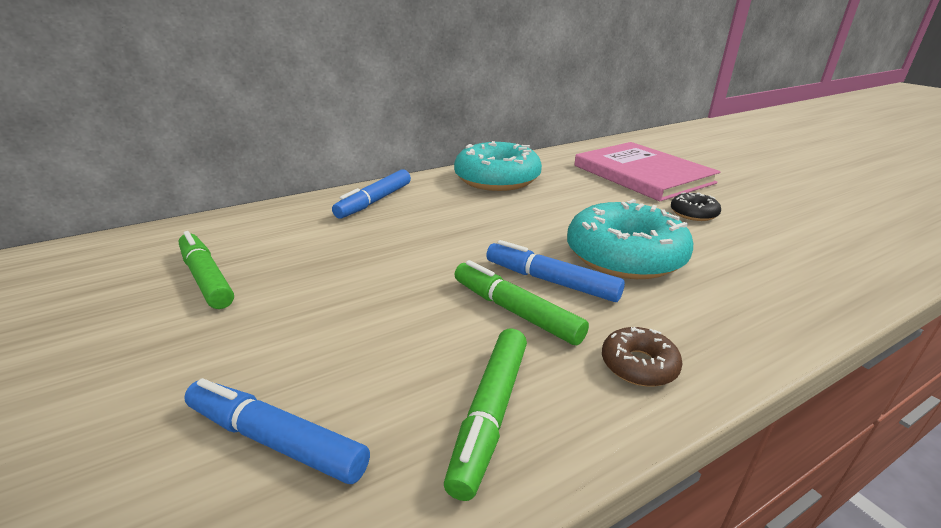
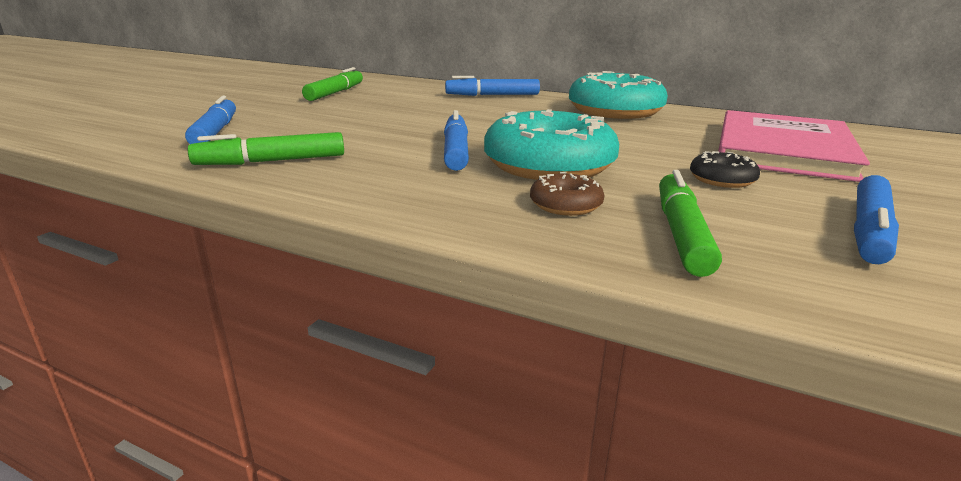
camera: 55 degrees right, 5 degrees down
(515, 311) = (395, 149): green marker -> green marker (681, 233)
(638, 365) = (370, 188): brown donut -> brown donut (565, 205)
(797, 216) = (870, 231): none -> blue marker

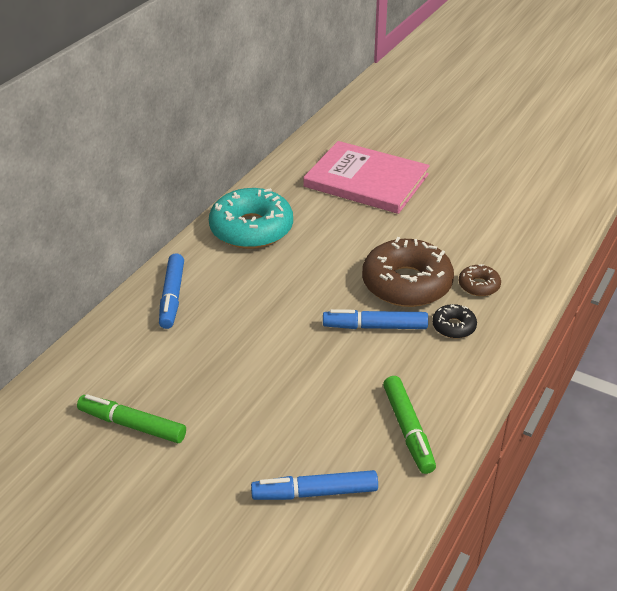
camera: 85 degrees left, 15 degrees up
(549, 165) = (406, 284): turquoise donut -> brown donut
(681, 233) = (510, 253): green marker -> none
(722, 179) = (429, 220): black donut -> black donut (453, 326)
(870, 231) = (497, 197): blue marker -> none

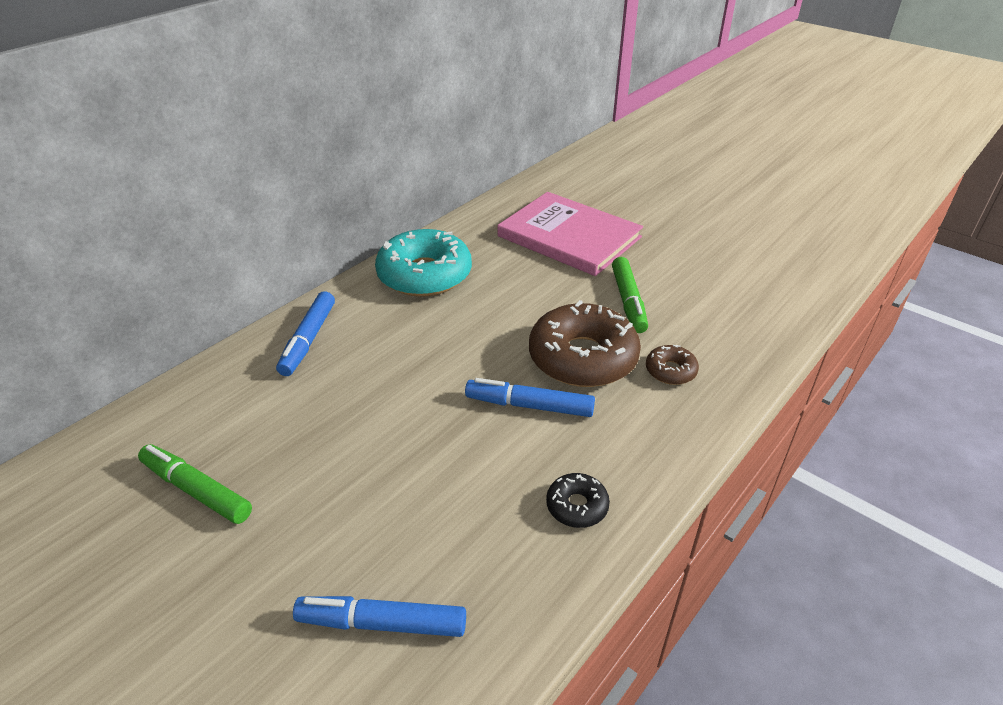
camera: 10 degrees right, 0 degrees up
(408, 430) = (532, 550): green marker -> green marker (628, 301)
(453, 326) = (627, 418): black donut -> black donut (577, 506)

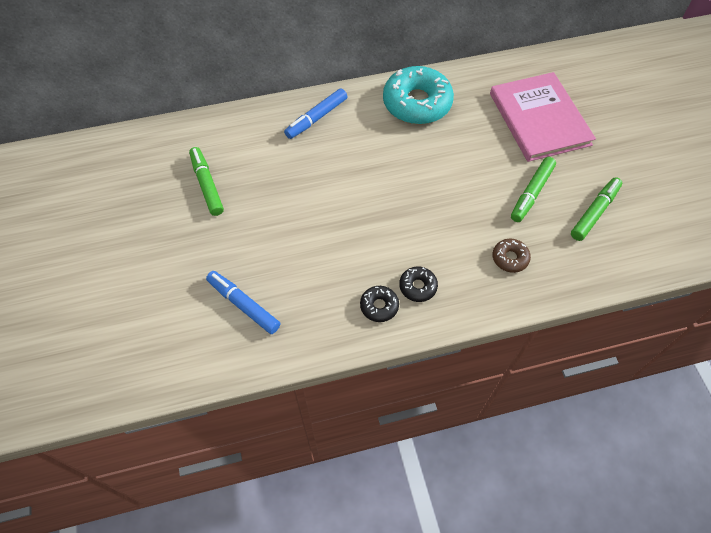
camera: 35 degrees right, 20 degrees up
(529, 406) = (404, 232): blue marker -> none
(582, 358) = (463, 218): brown donut -> none
(602, 456) = (418, 287): none -> black donut
(704, 289) = (594, 212): none -> green marker

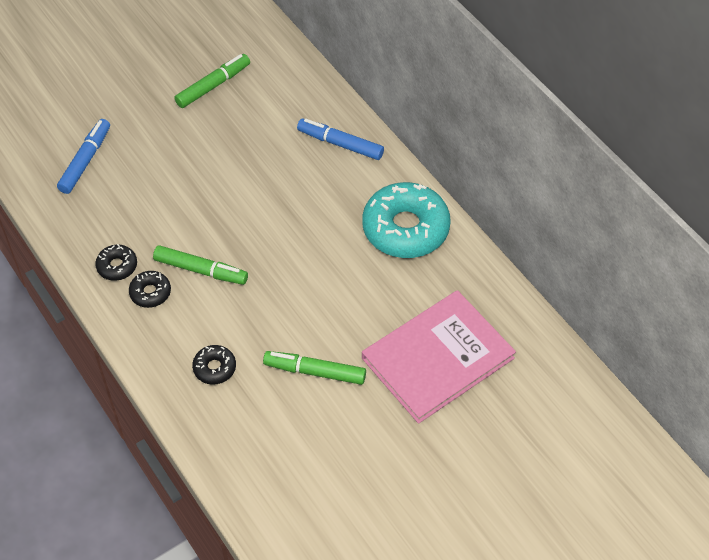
camera: 70 degrees right, 5 degrees down
(510, 258) = (214, 368): brown donut -> black donut
(594, 212) = (311, 442): green marker -> green marker (201, 270)

